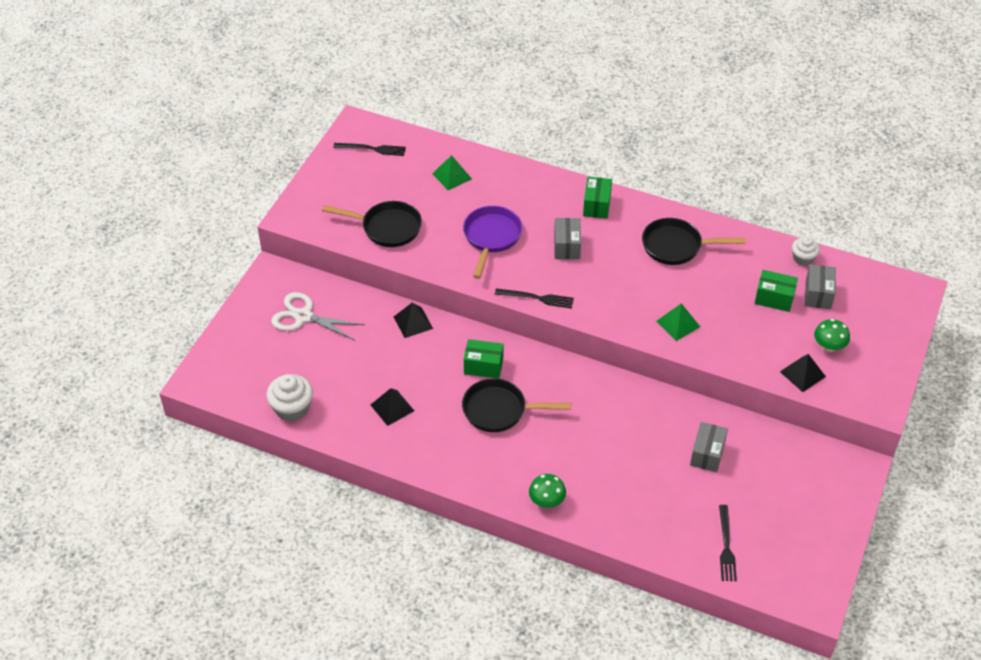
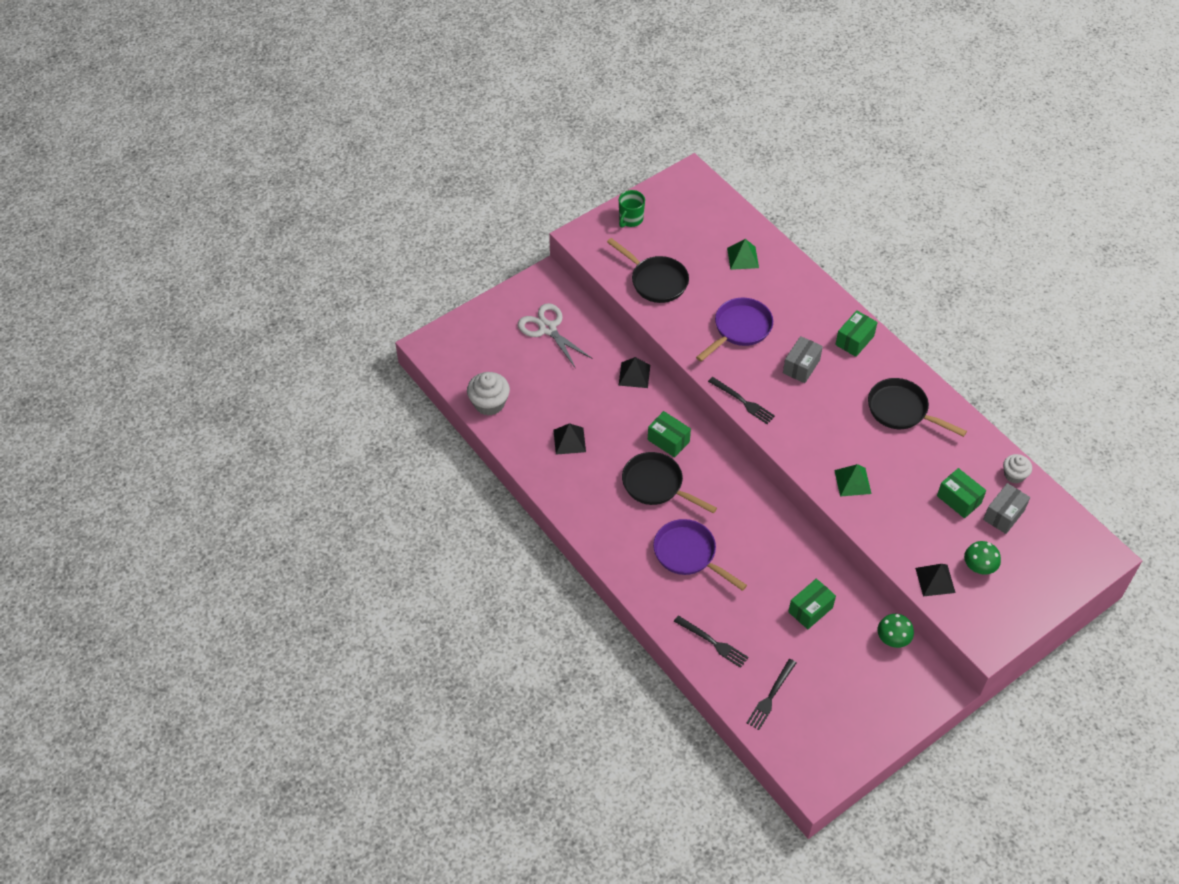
camera: 30 degrees right, 5 degrees up
(327, 184) = (630, 219): none -> green mug
(372, 149) = (690, 203): black fork -> black fork (713, 642)
(546, 501) = (644, 581): green mushroom -> green mushroom (893, 639)
(569, 457) = (688, 554): none -> purple pan
(707, 454) = (810, 610): grey box -> green box

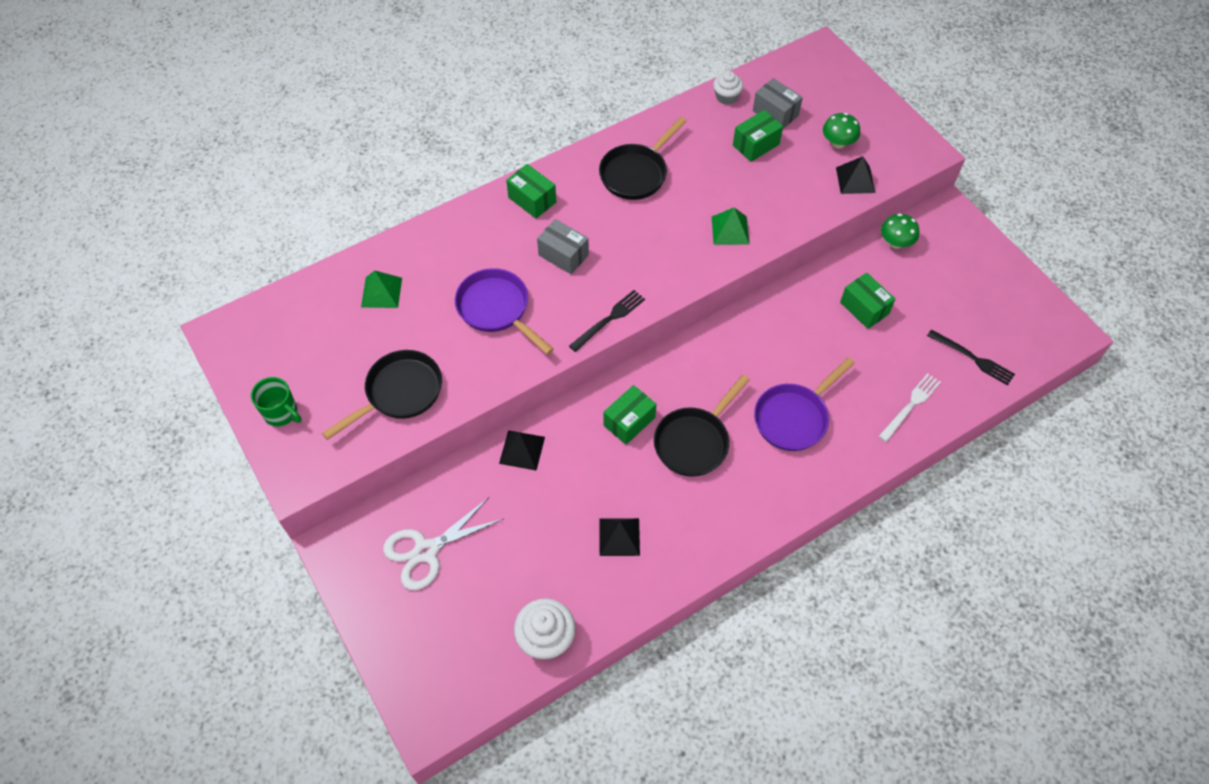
camera: 85 degrees left, 5 degrees up
(713, 642) = (910, 406): black fork -> white fork

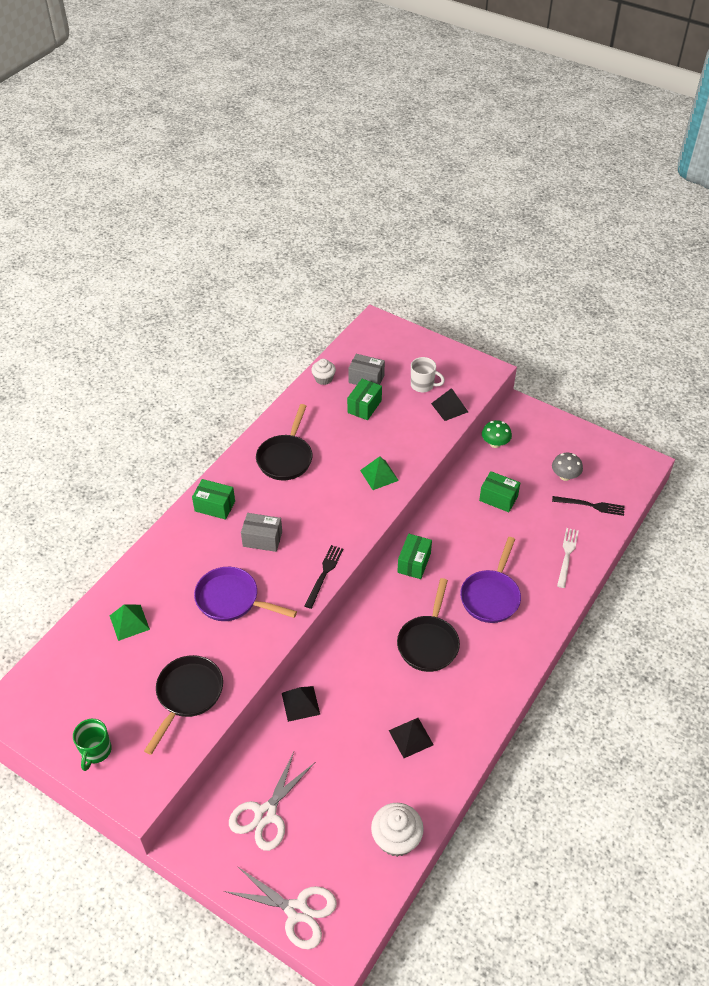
camera: 25 degrees left, 10 degrees down
(281, 413) = (96, 751): green mug -> green mug turned 90 degrees clockwise
(405, 665) = (297, 911): none -> white scissors
(629, 421) = (372, 648): green box -> green box (414, 563)
(838, 143) = (423, 385): green mushroom -> white mug
(960, 311) = (565, 476): none -> grey mushroom

